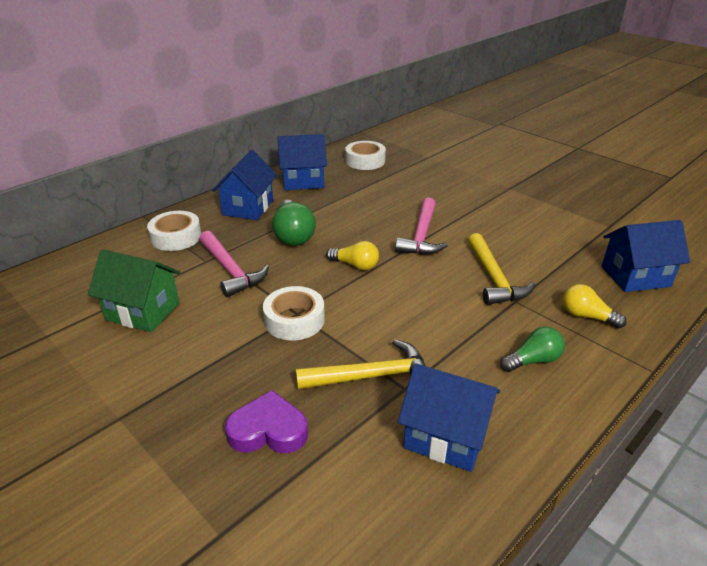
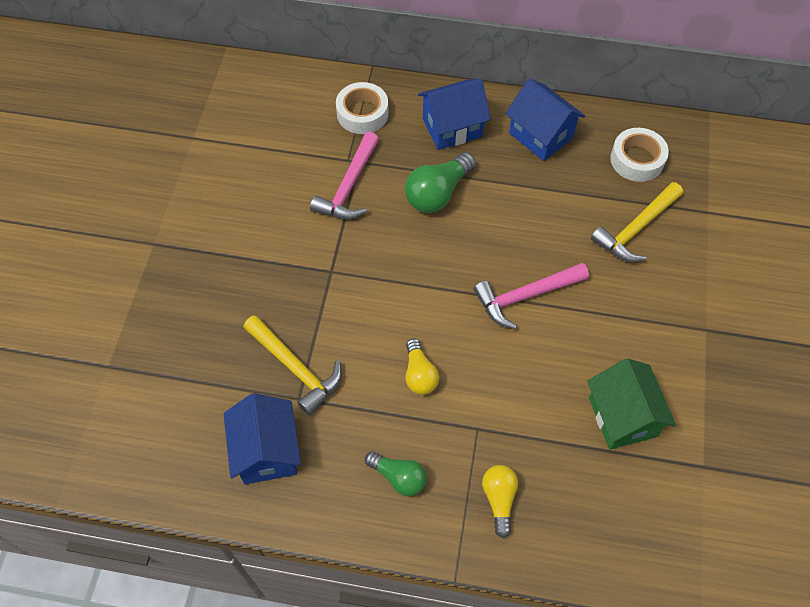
camera: 55 degrees right, 25 degrees up
(143, 311) = (256, 171): green house -> green house (622, 417)
(268, 430) = (199, 336): purple heart -> none
(294, 320) = (321, 275): white tape -> none
(355, 265) = (430, 271): yellow light bulb -> yellow light bulb (419, 374)
(494, 278) = (500, 394): yellow hammer -> yellow hammer (636, 229)
(635, 276) = (610, 524): blue house -> none

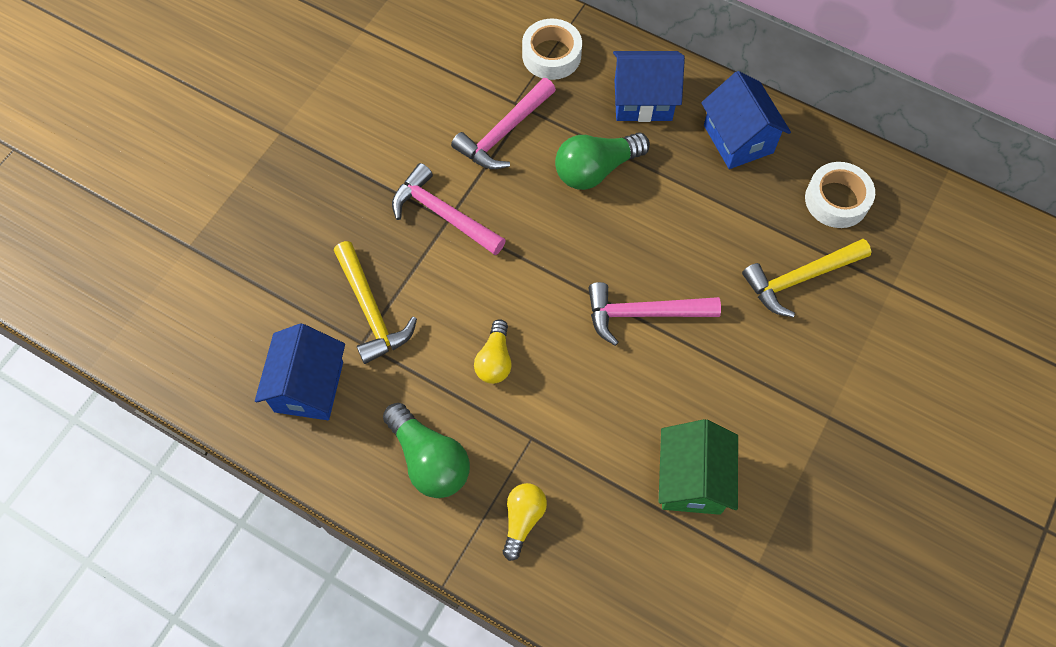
camera: 20 degrees right, 5 degrees up
(325, 268) = (443, 214): none -> pink hammer
(398, 477) = (429, 460): green light bulb -> green light bulb, size x1.56

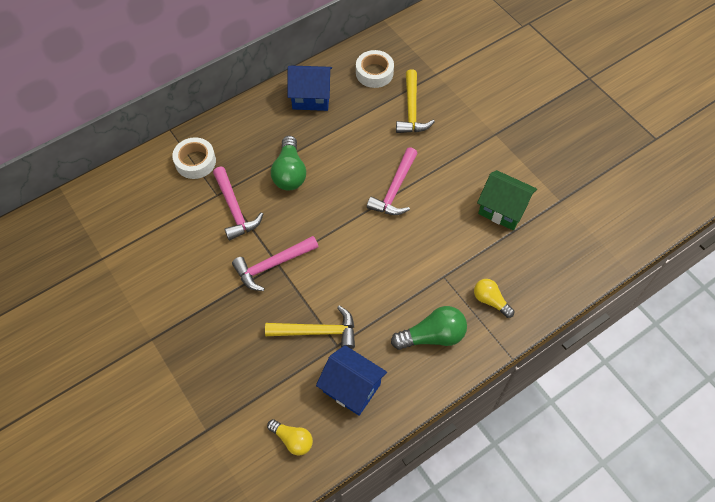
camera: 65 degrees left, 5 degrees down
(495, 360) = (386, 276): yellow light bulb -> yellow light bulb (292, 440)
(643, 100) = (257, 130): blue house -> none

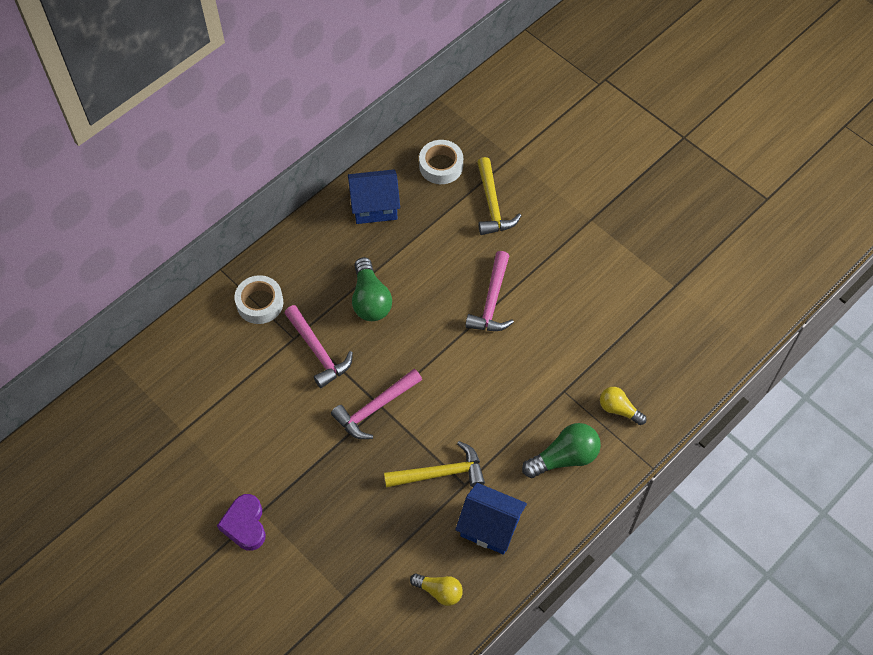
camera: 10 degrees left, 0 degrees up
(134, 348) = (245, 524): none -> purple heart
(502, 209) = (614, 306): green house -> none

